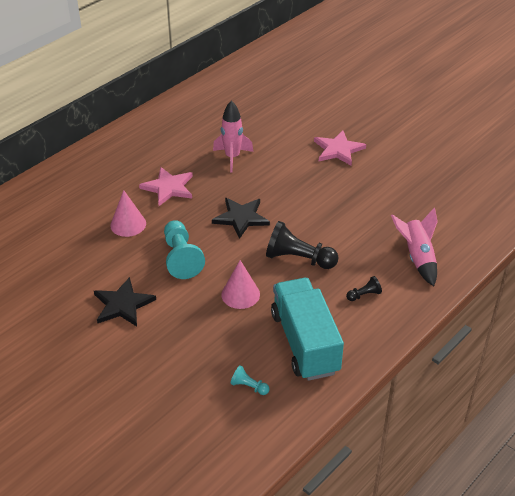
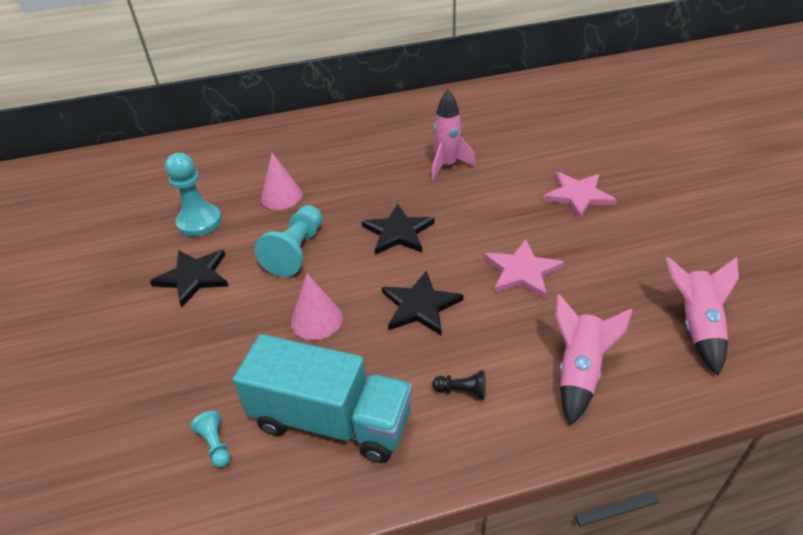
camera: 35 degrees right, 0 degrees up
(82, 266) = (199, 222): none -> turquoise pawn
(168, 188) = (354, 174): pink star -> pink star (522, 271)
(298, 259) = (420, 306): black pawn -> black star
(305, 343) = (332, 420): turquoise truck -> turquoise truck turned 90 degrees clockwise
(459, 207) = (696, 326): none -> pink rocket

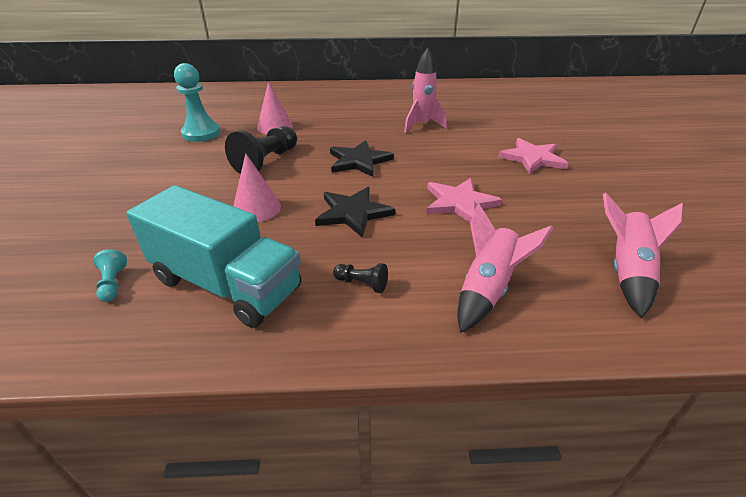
camera: 10 degrees right, 5 degrees down
(193, 277) = (174, 165): black star -> none
(296, 251) = (266, 161): turquoise pawn -> black pawn

